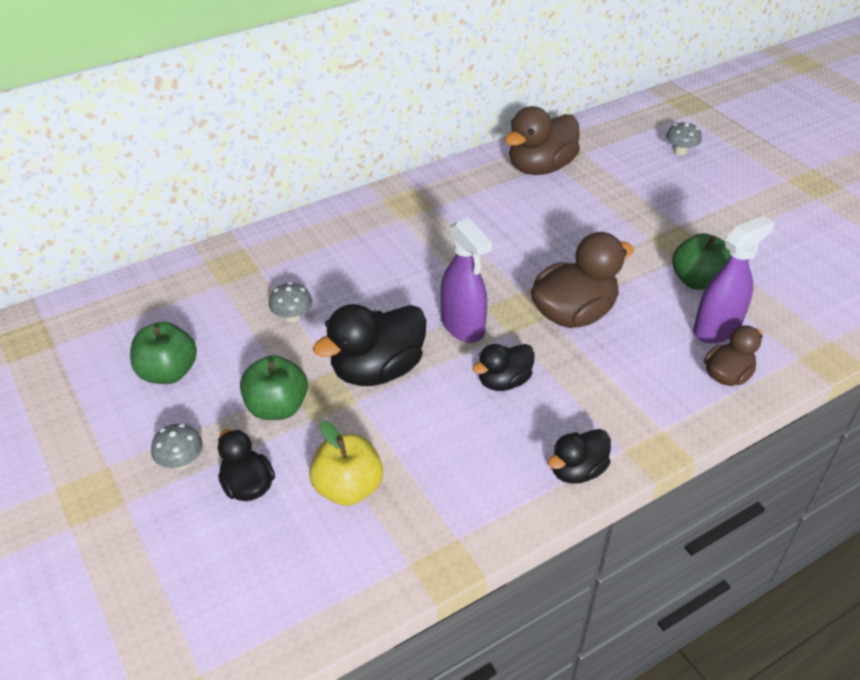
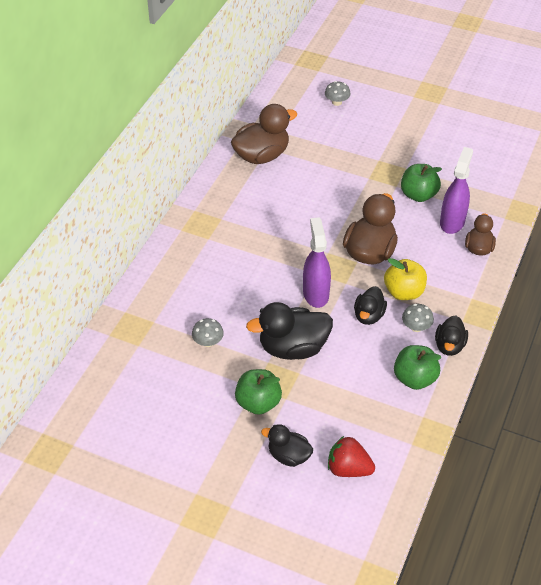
camera: 35 degrees left, 5 degrees up
(168, 373) = (169, 420): green apple -> green apple (414, 378)
(181, 461) = (236, 465): grey mushroom -> grey mushroom (416, 327)
(299, 545) = (348, 469): none -> red strawberry
(348, 488) = (343, 424): yellow apple -> yellow apple (404, 292)
(377, 370) = (293, 348): black duck -> black duck turned 60 degrees clockwise
(463, 327) = (315, 293): purple spray bottle -> purple spray bottle turned 120 degrees counterclockwise
(540, 168) = (262, 155): brown duck -> brown duck turned 135 degrees counterclockwise

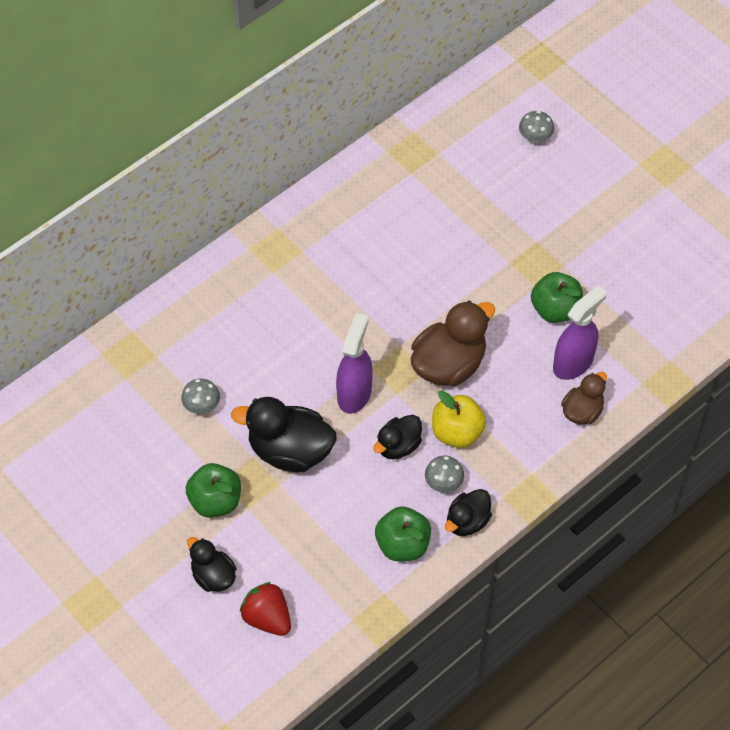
camera: 25 degrees right, 10 degrees up
(262, 155) = (398, 181): brown duck -> none

